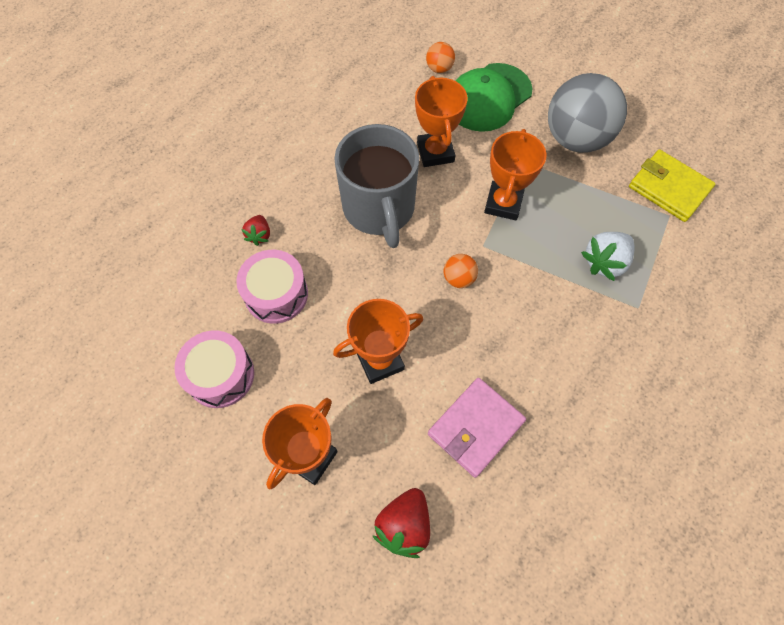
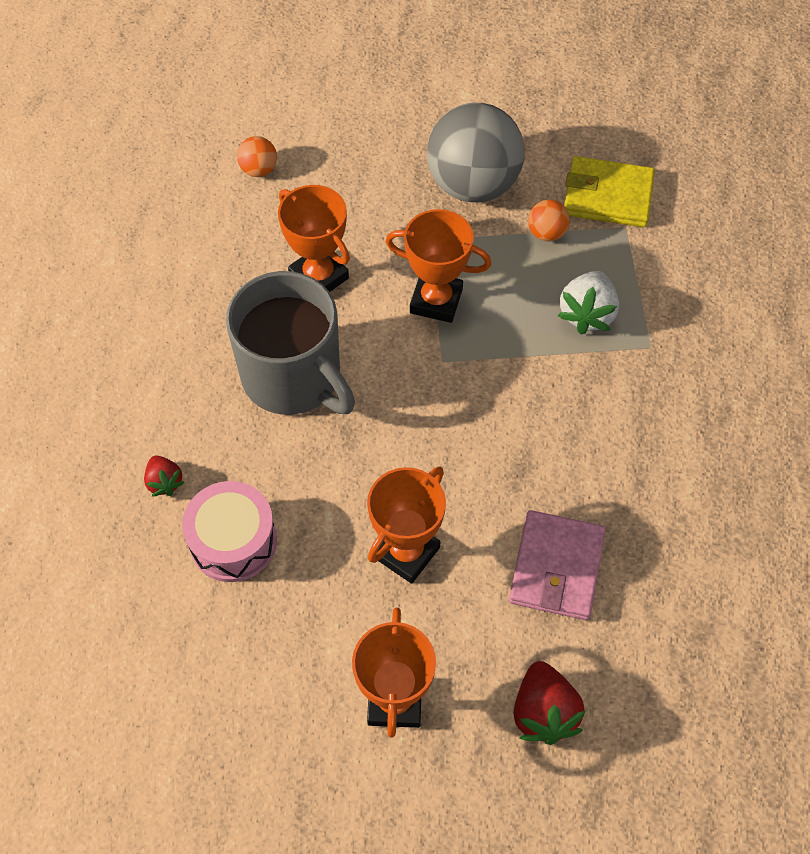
camera: 30 degrees left, 5 degrees down
(220, 375) = (227, 670): pink drum -> none
(459, 278) = (438, 413): orange ball -> orange ball (546, 233)
(488, 98) = (341, 180): green cap -> none
(503, 203) = (436, 301): orange trophy -> orange trophy turned 60 degrees counterclockwise

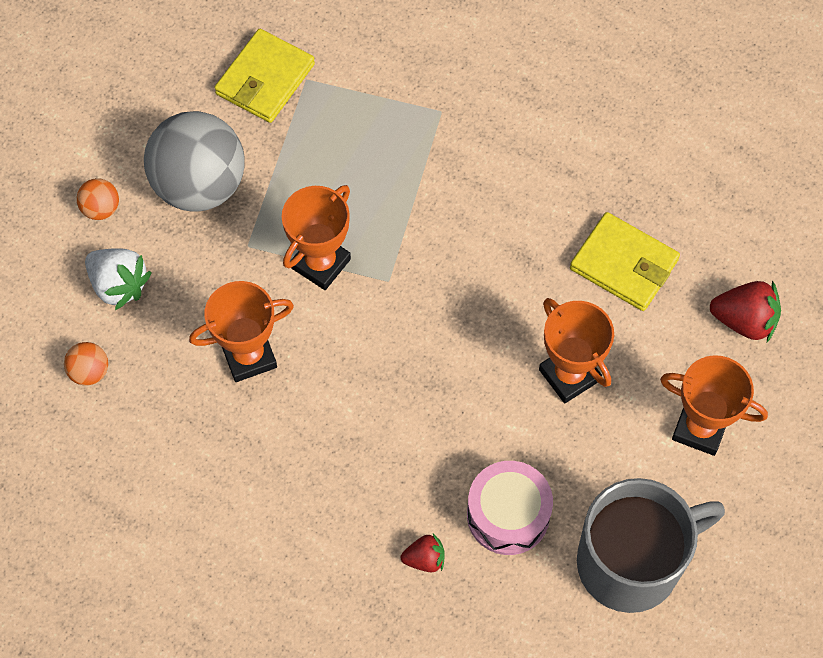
camera: 70 degrees left, 5 degrees up
(294, 377) = (355, 413): grey mug -> grey mug (632, 561)
(546, 233) = (285, 145): orange ball -> orange ball (101, 209)
(556, 567) = (624, 264): pink wallet -> yellow wallet
(587, 314) = (387, 146): white strawberry -> white strawberry (119, 285)

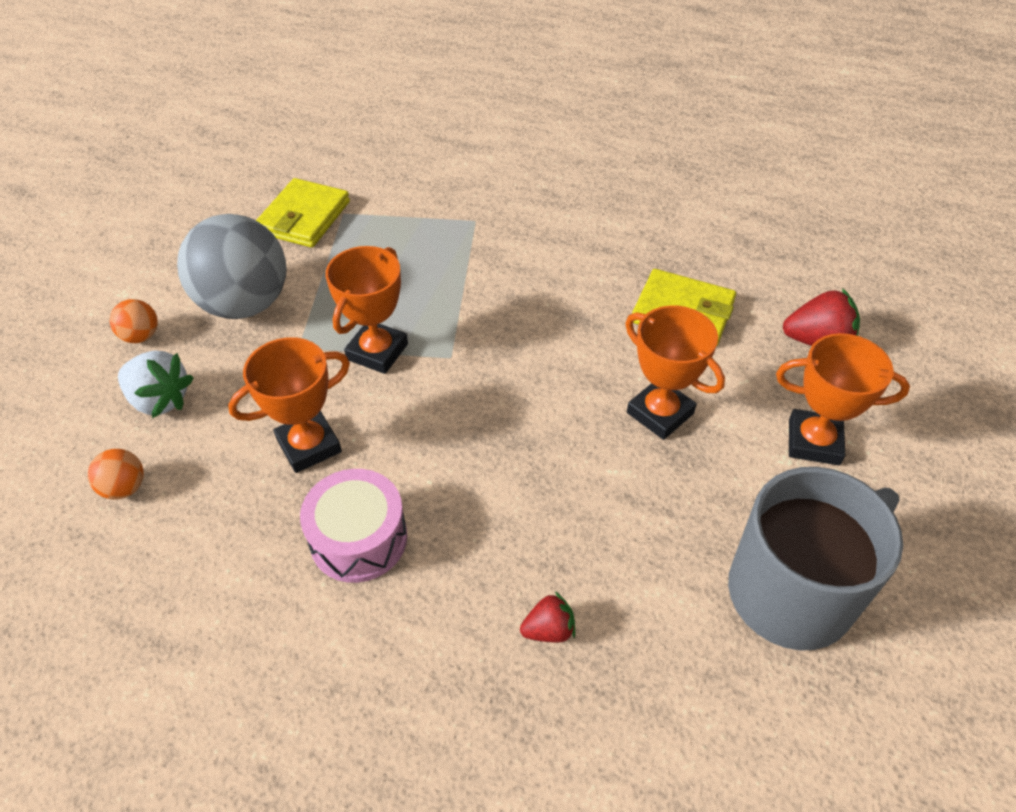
camera: 10 degrees left, 15 degrees down
(508, 515) = (635, 563): pink drum -> pink drum (359, 538)

